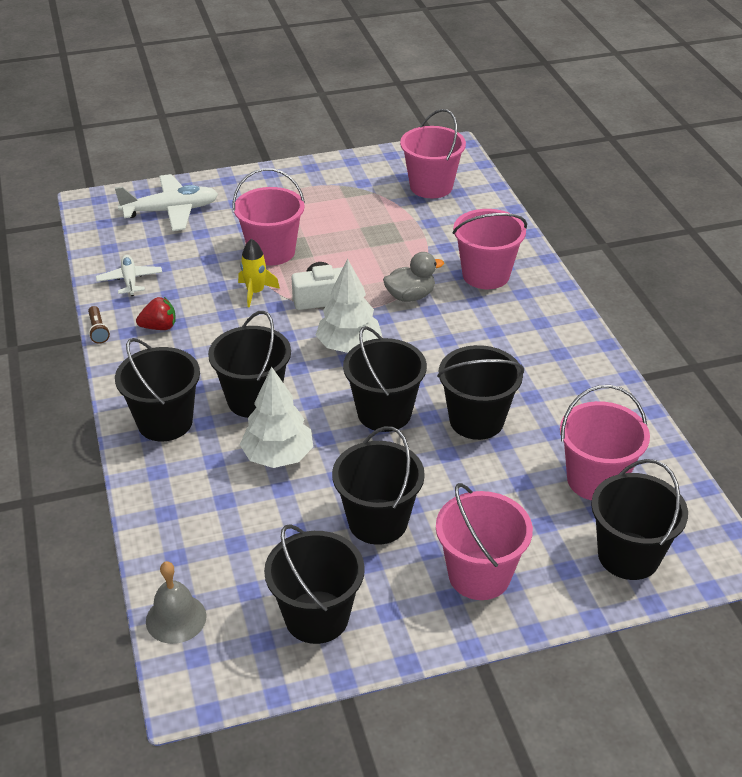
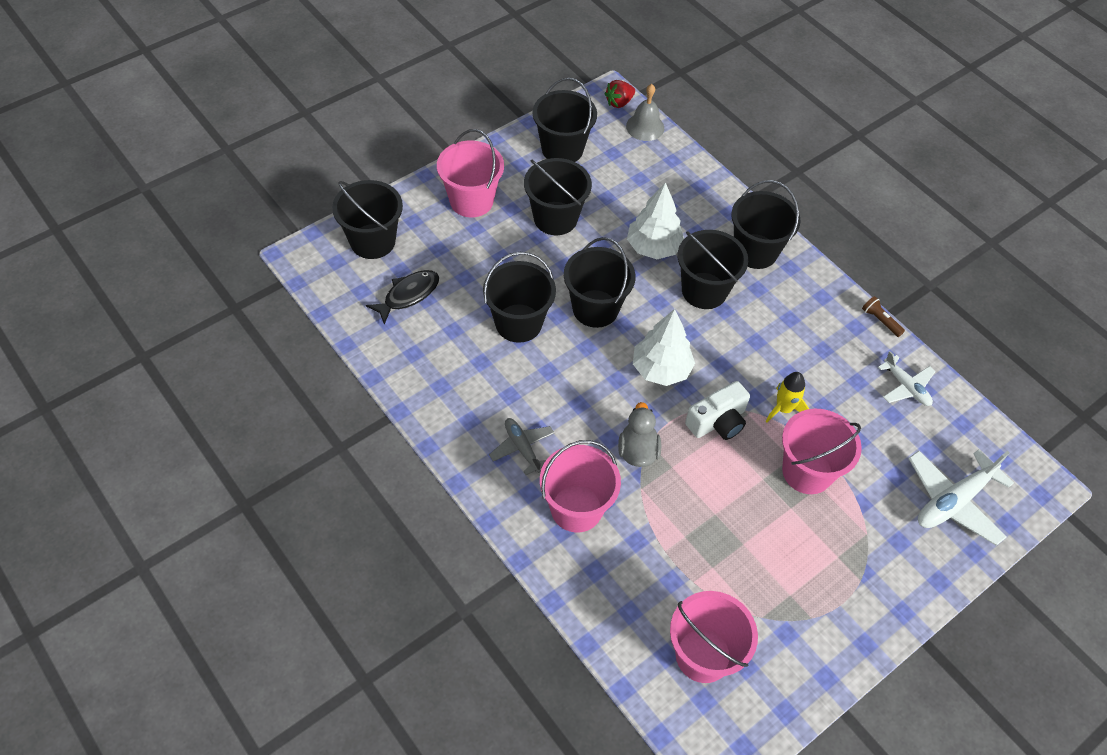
camera: 155 degrees right, 15 degrees up
(159, 327) = (834, 340): red strawberry -> red strawberry (619, 102)
(410, 296) = (637, 451): grey duck -> grey duck turned 135 degrees clockwise
(516, 322) = (522, 448): none -> grey plane
(595, 480) = (408, 295): pink bucket -> black fish

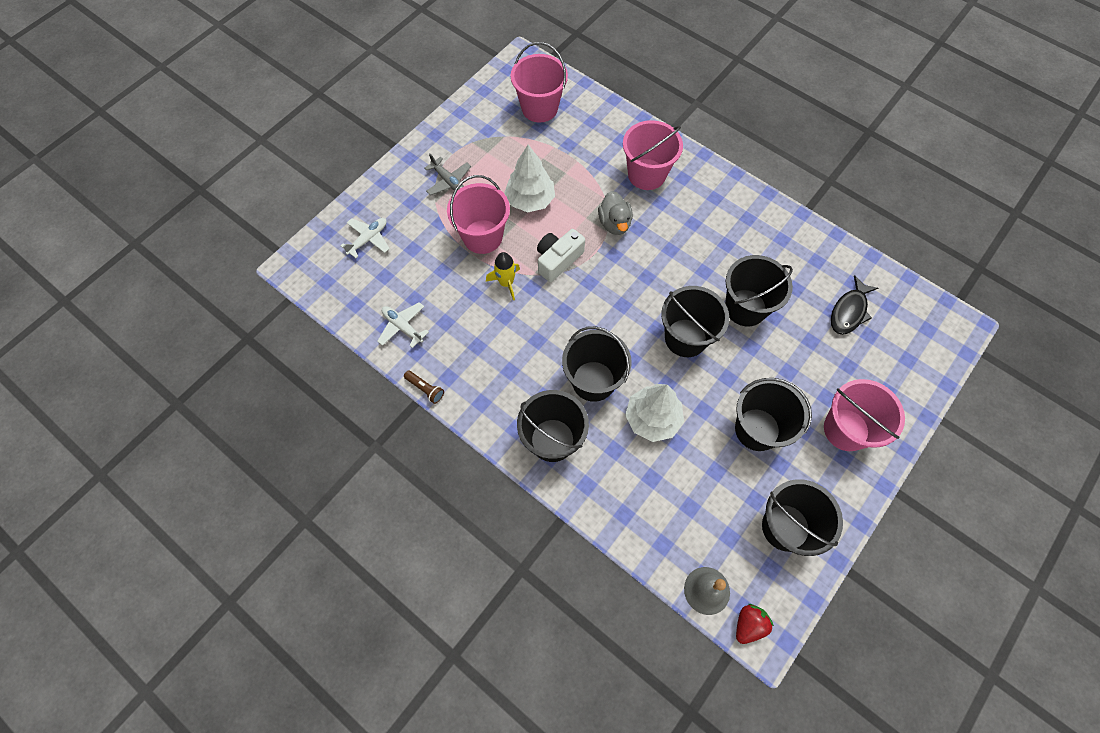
camera: 170 degrees right, 10 degrees up
(373, 241) = (910, 358): black bucket -> none
(522, 448) = (700, 206): grey plane -> grey plane (448, 181)
(661, 369) = (613, 294): white tree -> white tree (530, 200)
(953, 501) = (368, 239): white plane -> white plane, size x0.60

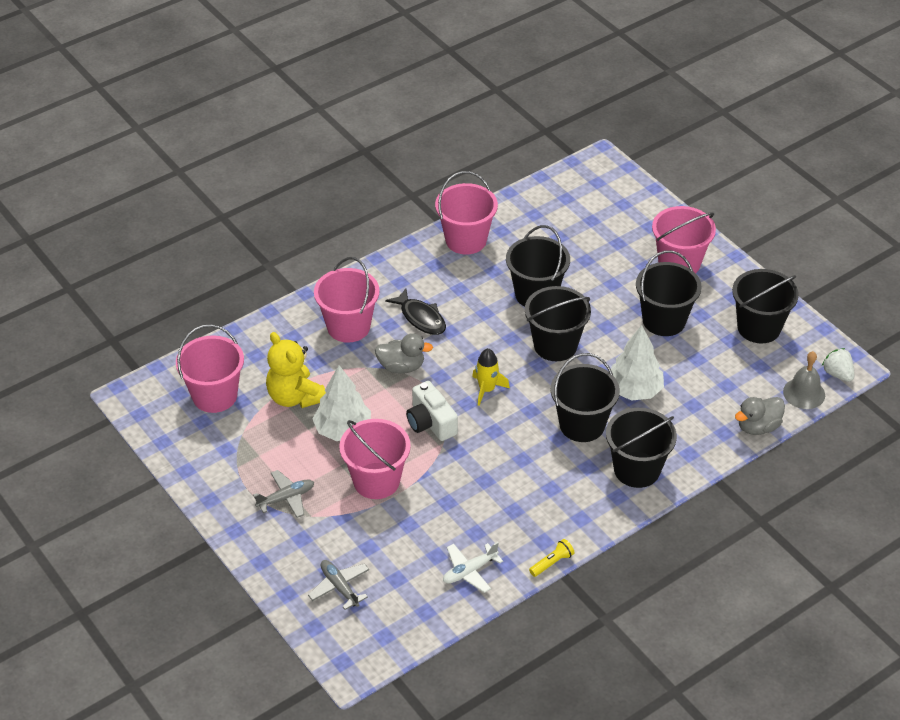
camera: 75 degrees left, 20 degrees down
(368, 239) = (339, 587): white plane -> grey plane
(425, 389) = (552, 563): brown flashlight -> yellow flashlight
(506, 283) = (444, 471): yellow rocket -> yellow rocket (487, 389)
(555, 159) = (295, 397): none -> yellow teddy bear
(643, 548) = (758, 427): none -> grey duck
(749, 625) = (837, 374): red strawberry -> white strawberry
(790, 235) = (466, 240): none -> pink bucket
(849, 311) = (563, 226): black fish -> black fish (421, 318)

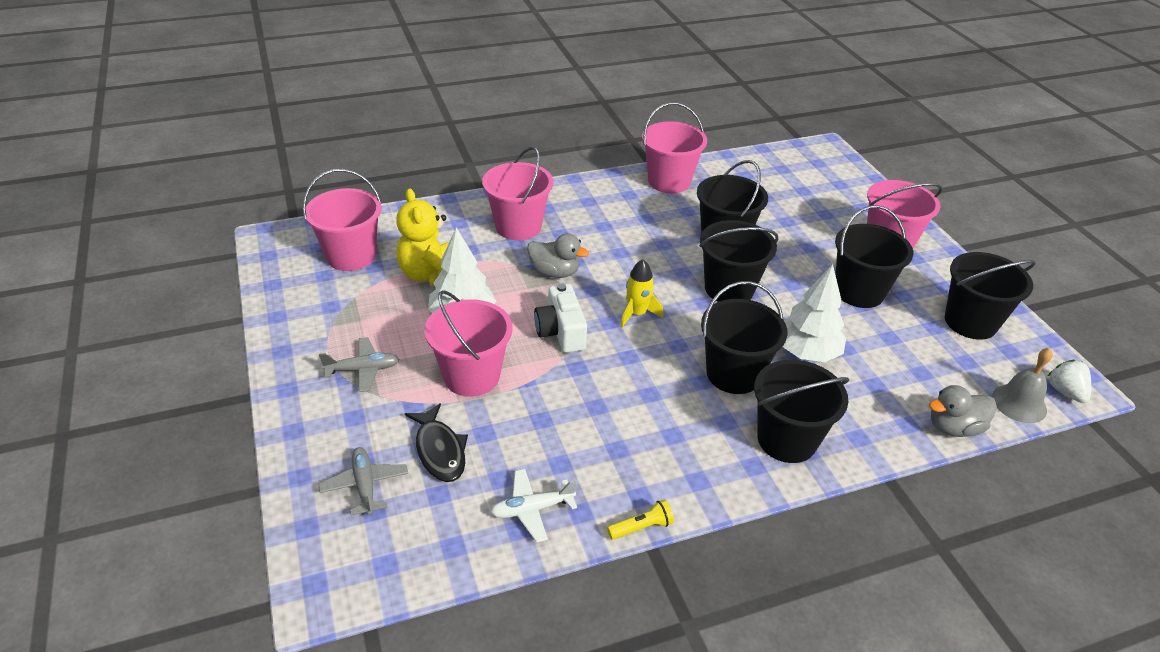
camera: 15 degrees right, 5 degrees down
(421, 318) = (595, 235): black fish -> black fish (440, 451)

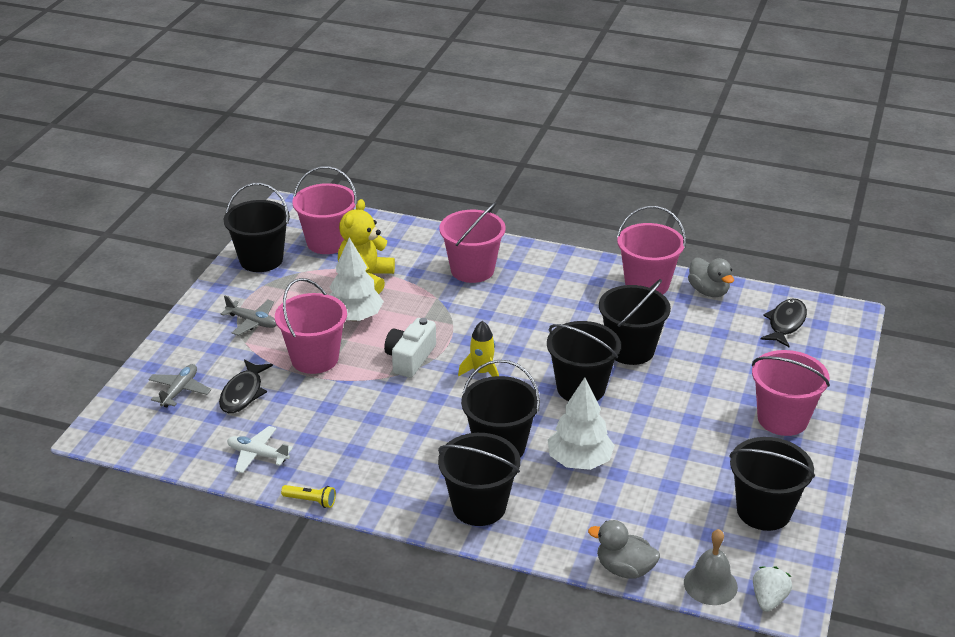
camera: 40 degrees right, 5 degrees down
(554, 272) = (457, 315): grey duck -> grey duck (708, 291)
(797, 171) = (785, 323): none -> black fish
(859, 292) = (693, 441): black bucket -> black bucket (261, 260)

